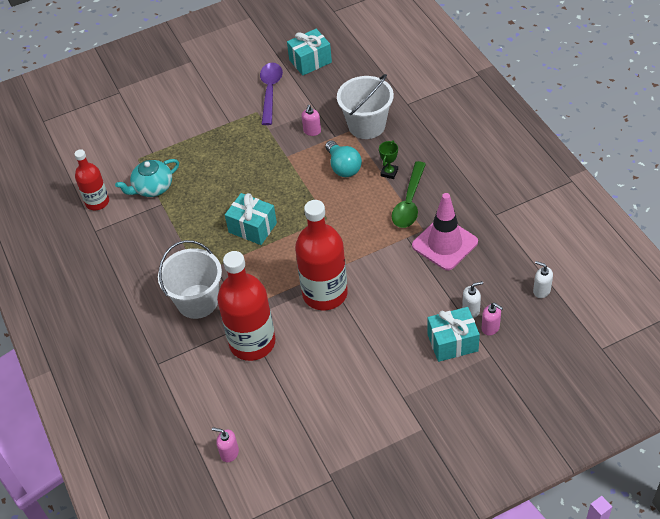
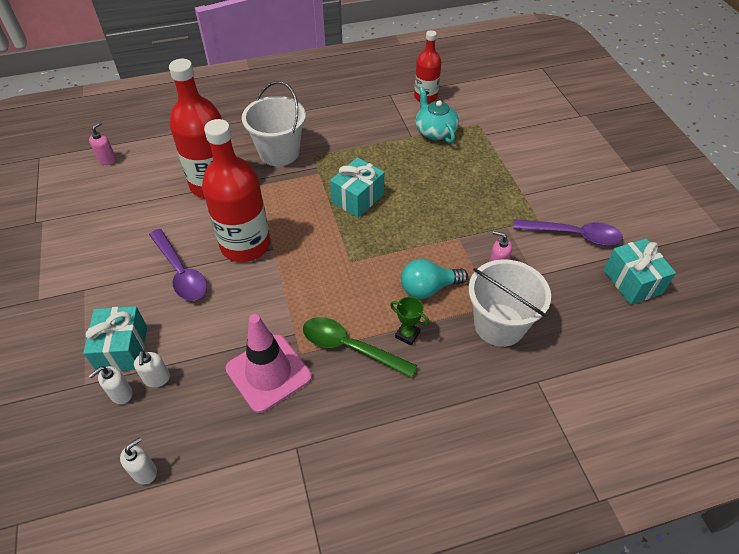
camera: 95 degrees right, 0 degrees up
(366, 331) = (180, 272): none -> purple spoon
(490, 328) = (121, 394): pink soap dispenser -> white soap dispenser

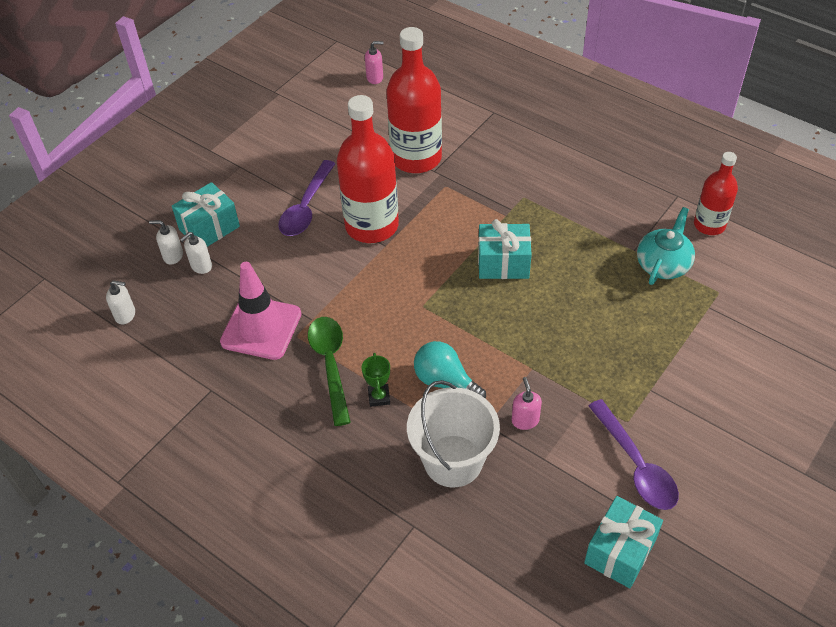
camera: 55 degrees right, 0 degrees up
(279, 152) = (501, 172): white bucket -> none

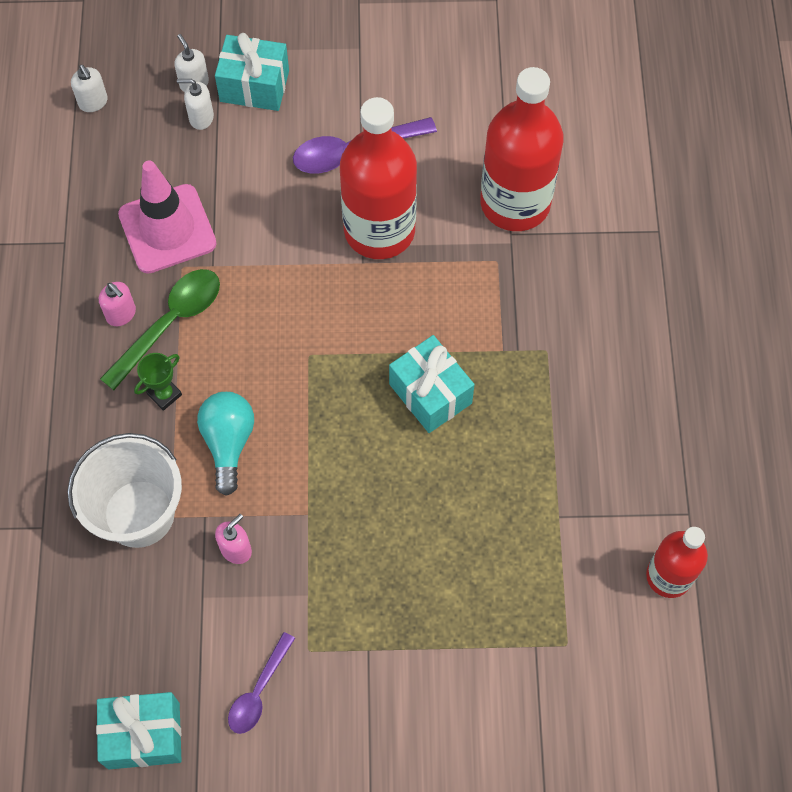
camera: 50 degrees right, 15 degrees up
(375, 78) = (606, 72): pink soap dispenser -> pink soap dispenser (121, 314)
(636, 464) = (259, 691): purple spoon -> purple spoon, size x0.64
(663, 264) = (562, 560): turquoise teapot -> none

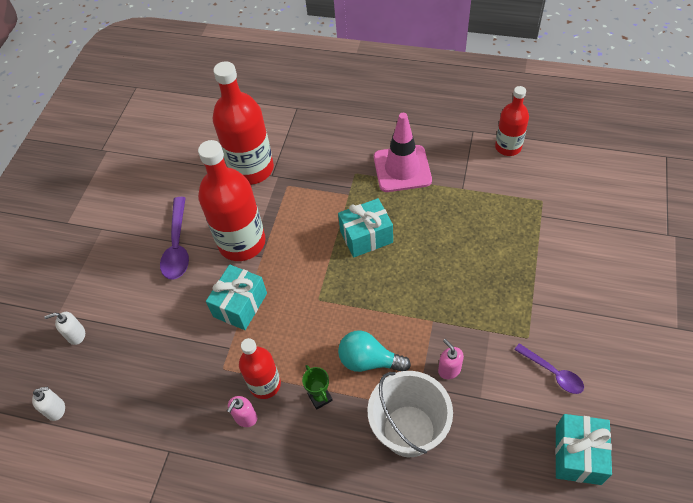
camera: 70 degrees left, 10 degrees down
(121, 314) = (245, 417): pink soap dispenser -> pink soap dispenser turned 150 degrees clockwise
(167, 229) = (188, 373): pink traffic cone -> pink traffic cone (402, 169)
(170, 323) = (265, 384): green spoon -> red bottle
(201, 117) = (107, 335): white soap dispenser -> none
(254, 86) = (98, 296): turquoise gift -> turquoise gift (240, 305)

